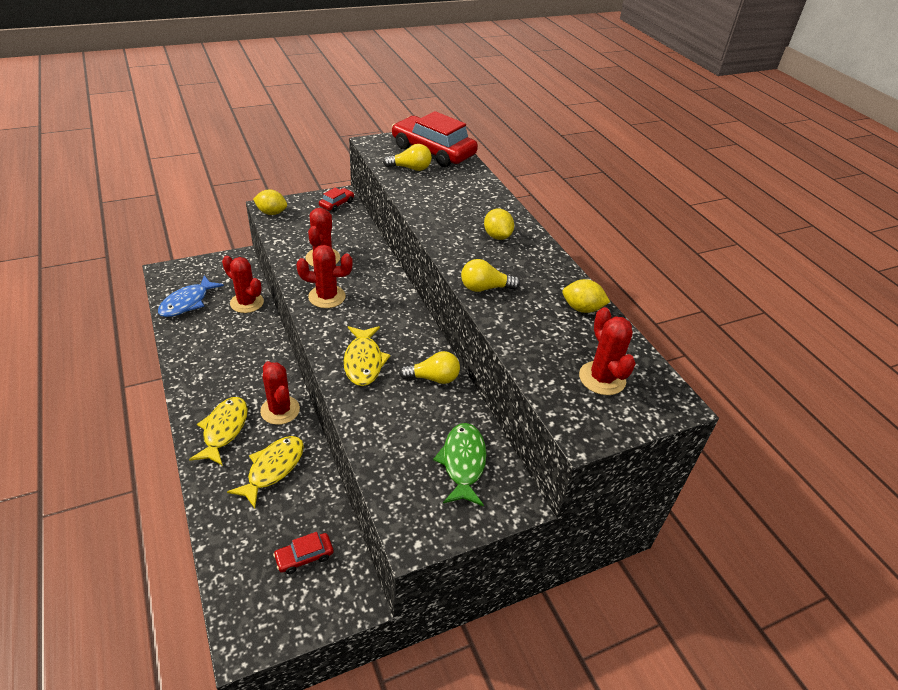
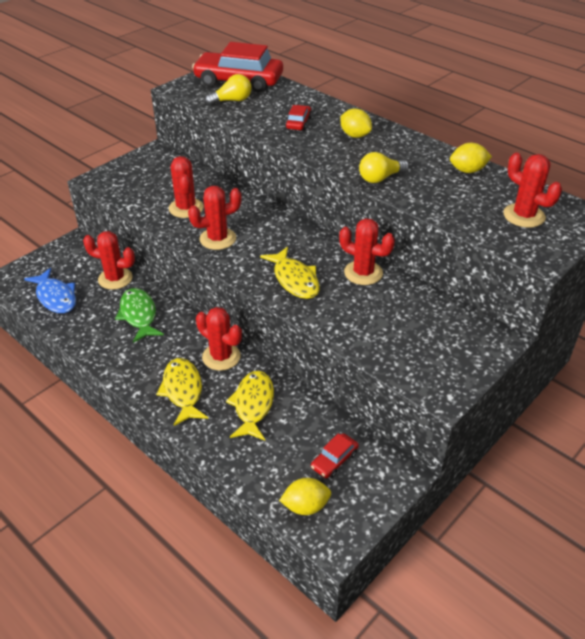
camera: 20 degrees left, 0 degrees up
(187, 302) = (55, 297): blue fish -> blue fish turned 45 degrees counterclockwise
(271, 213) = (103, 183): yellow lemon -> yellow lemon (305, 506)
(337, 204) = (159, 158): red car -> red car (298, 123)
(433, 378) = (363, 273): yellow light bulb -> red cactus
(463, 463) = (437, 327): green fish -> green fish (139, 315)

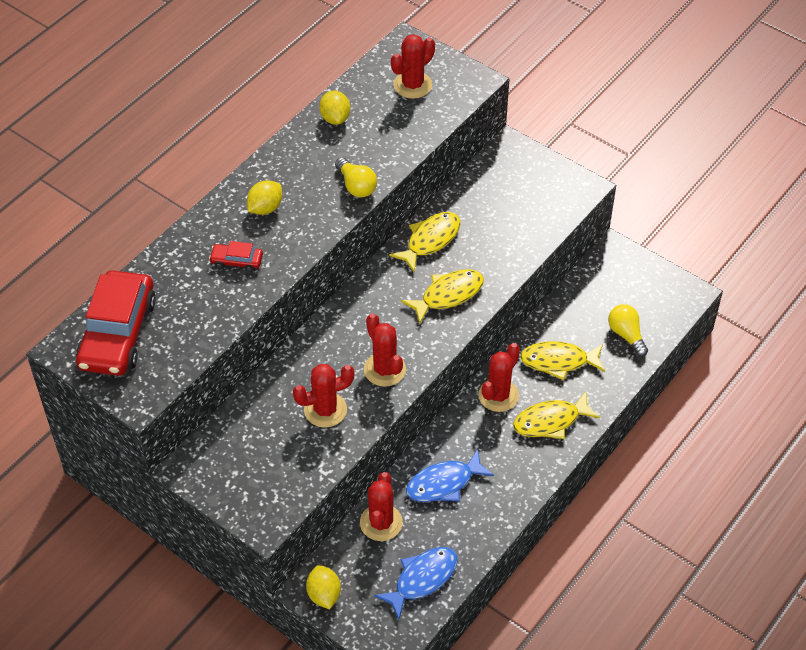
camera: 95 degrees left, 10 degrees up
(139, 315) = (444, 483): green fish -> blue fish
(232, 101) = (177, 333): yellow light bulb -> yellow light bulb (626, 335)
(305, 506) = (661, 314): yellow lemon -> yellow lemon (324, 594)
(334, 460) = (610, 297): red car -> none
(363, 273) = (430, 240): red cactus -> yellow fish

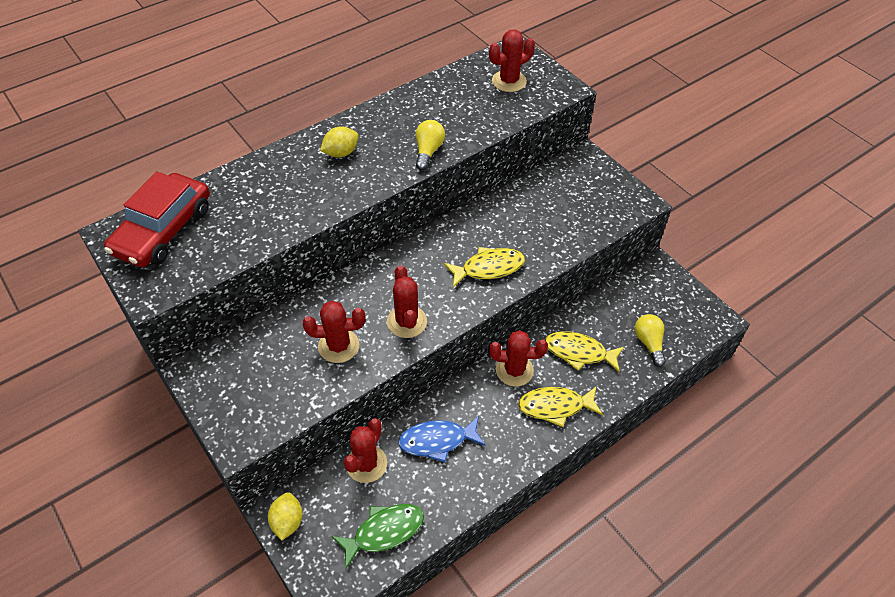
camera: 15 degrees right, 0 degrees up
(237, 261) = (296, 191): red car -> none
(335, 118) = (432, 94): yellow lemon -> none
(356, 186) = (428, 151): yellow light bulb -> yellow light bulb turned 150 degrees counterclockwise
(422, 579) = (384, 532): blue fish -> green fish
(430, 240) = (489, 218): yellow fish -> none
(498, 395) = (514, 370): red cactus -> red cactus turned 45 degrees clockwise

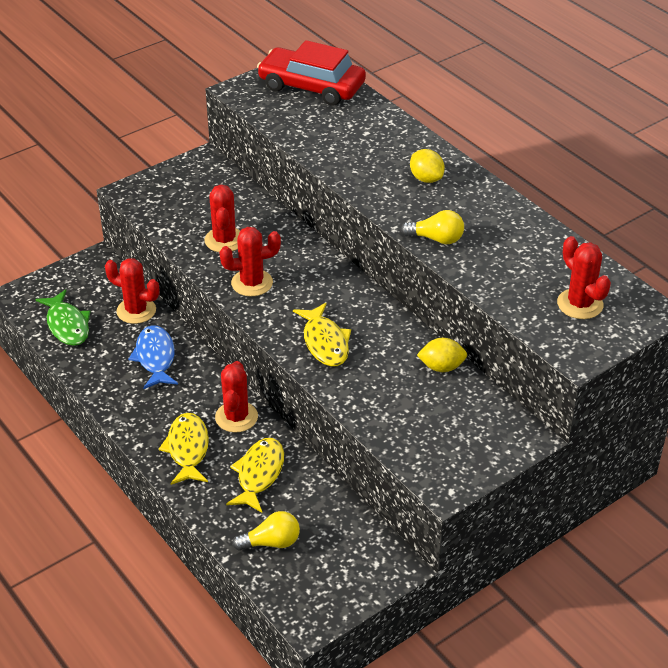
camera: 90 degrees right, 10 degrees down
(287, 521) = (87, 267): yellow lemon -> yellow lemon (441, 367)

